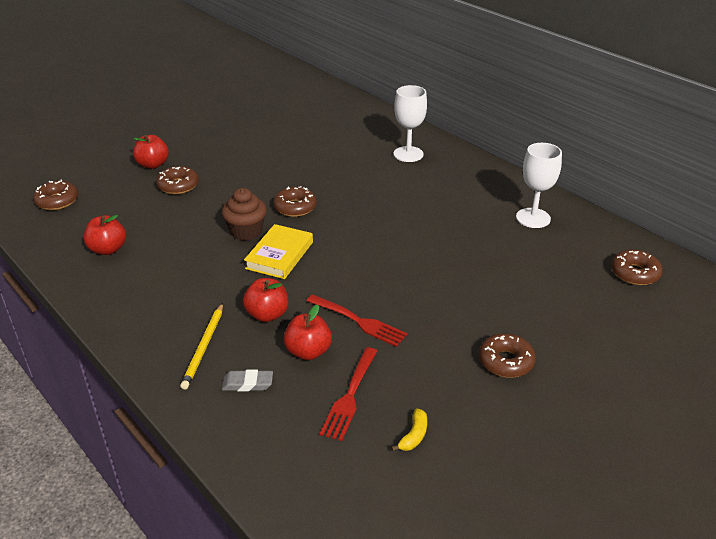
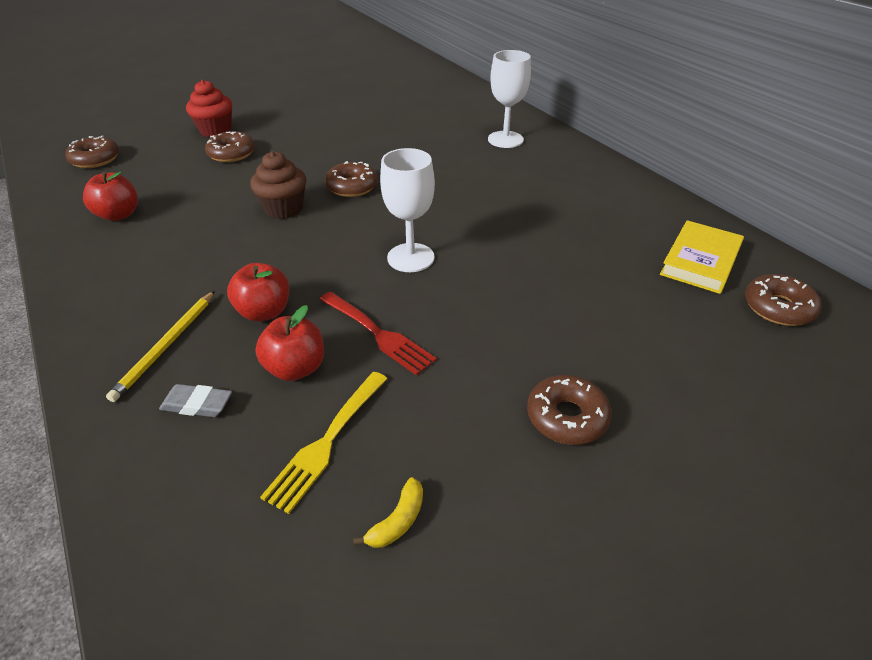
camera: 10 degrees right, 5 degrees up
(153, 165) = (216, 131): red apple -> red cupcake
(279, 255) = (311, 239): yellow book -> yellow book (700, 261)
(350, 396) = (326, 442): red fork -> yellow fork
(533, 218) = (644, 223): white goblet -> white goblet (410, 258)

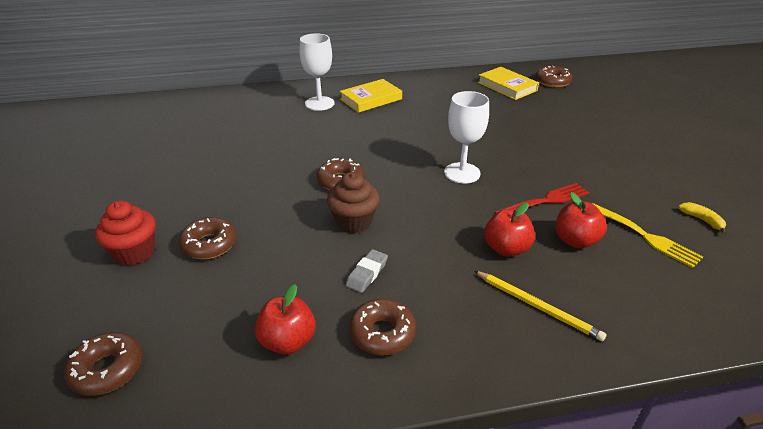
camera: 70 degrees left, 5 degrees down
(197, 404) = (608, 291): grey eraser -> grey eraser (367, 274)
(545, 165) = (371, 99): none -> yellow book
(567, 417) = (627, 155): brown donut -> brown donut (382, 333)

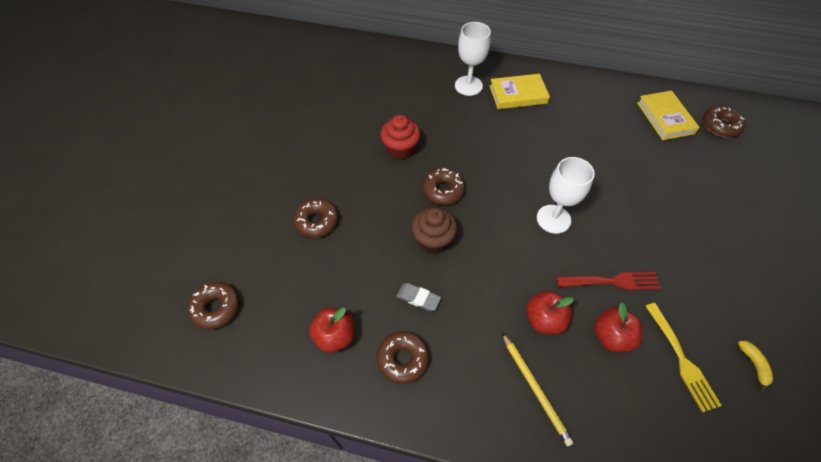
camera: 25 degrees right, 20 degrees up
(135, 252) = (264, 209): red cupcake -> red cupcake (400, 149)
(367, 274) = (418, 298): grey eraser -> grey eraser turned 60 degrees clockwise

